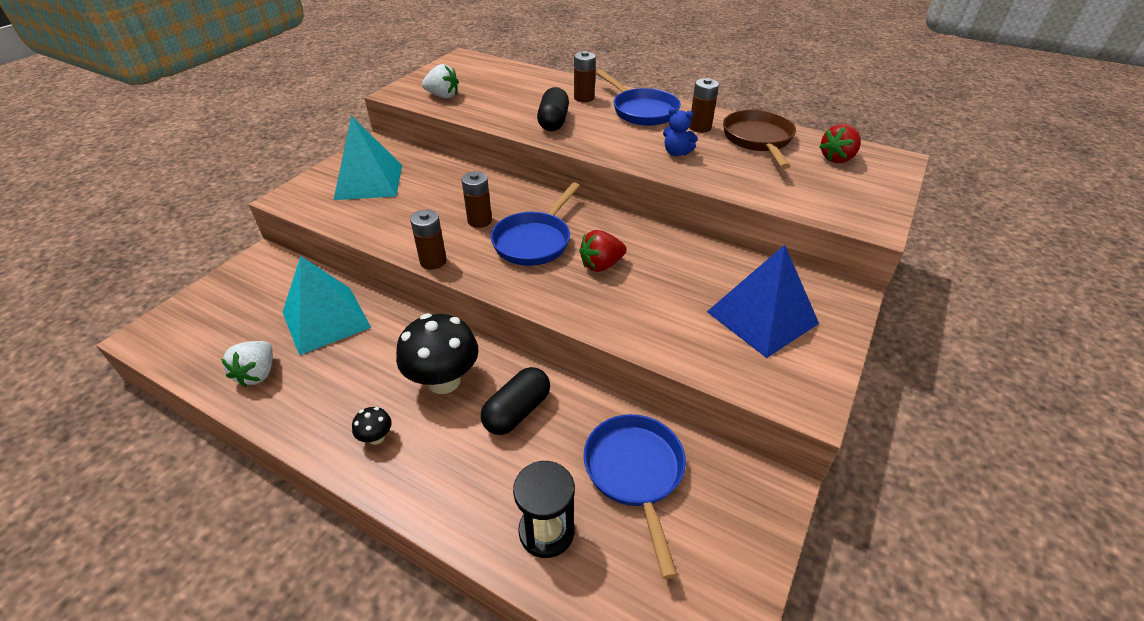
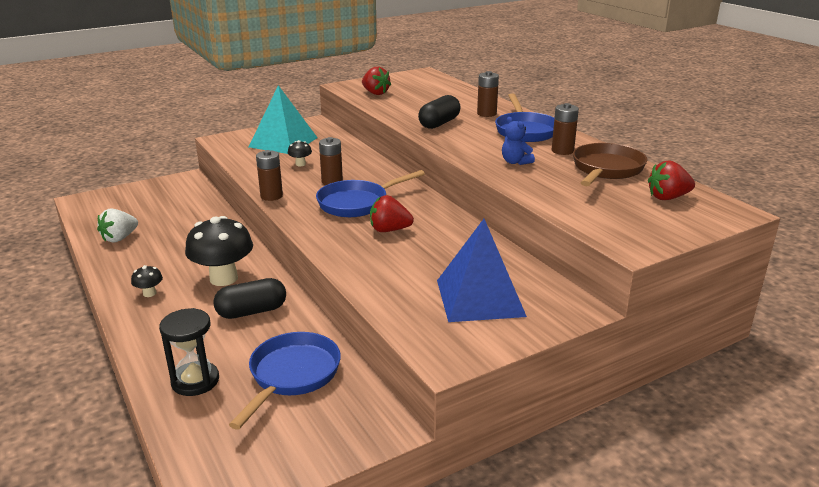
camera: 30 degrees right, 15 degrees down
(326, 319) = (188, 222): turquoise pyramid -> none
(420, 207) = (300, 164): none -> black mushroom
(443, 96) = (375, 93): white strawberry -> red strawberry

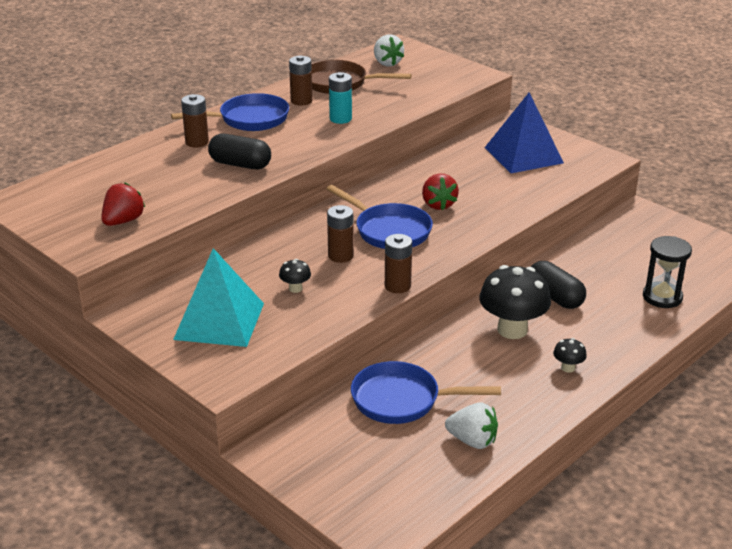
camera: 105 degrees left, 5 degrees up
(292, 375) = (620, 256): blue pan -> blue pan (402, 400)
(515, 162) = (340, 119): blue teddy bear -> turquoise battery
(667, 197) = (387, 63): red strawberry -> white strawberry

